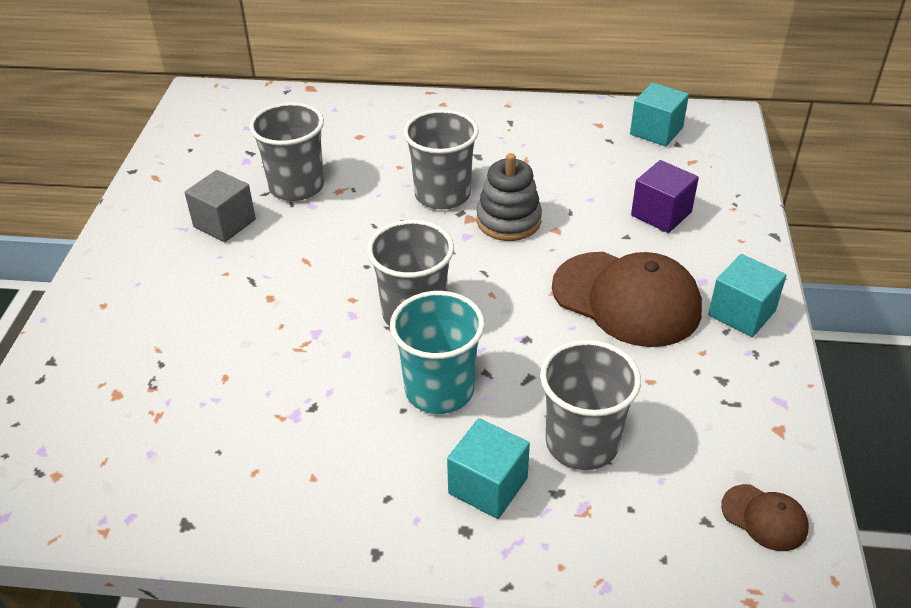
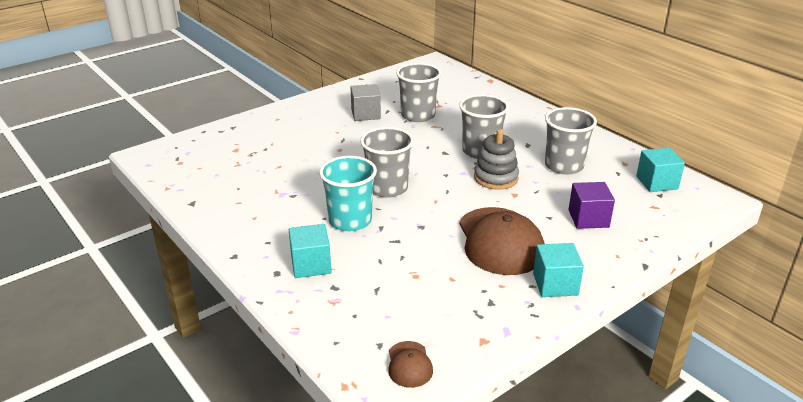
camera: 45 degrees right, 10 degrees down
(582, 443) = (376, 278): grey cup -> grey cup (564, 166)

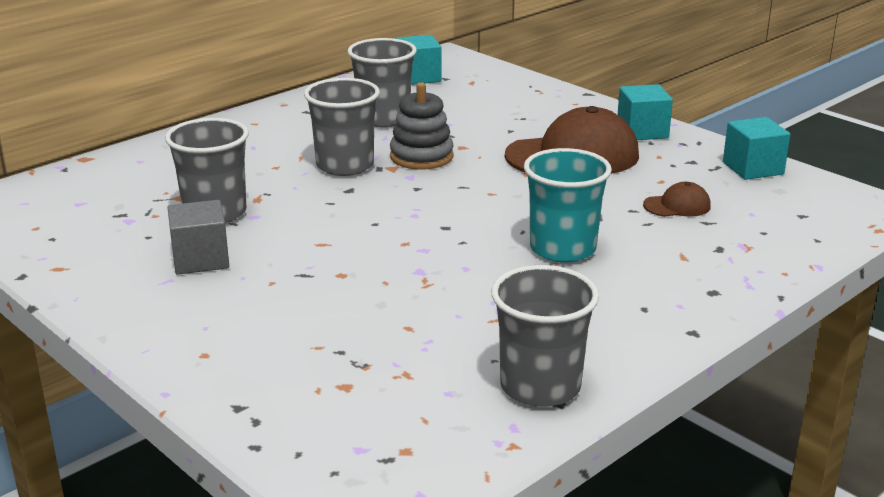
camera: 95 degrees left, 5 degrees down
(311, 265) = (682, 268): turquoise cube -> turquoise cube (753, 168)
(387, 188) = (465, 227): grey cup -> grey cup (540, 386)
(409, 364) = (820, 198): brown cap -> brown cap (677, 206)
(588, 219) = (507, 112): purple cube -> none

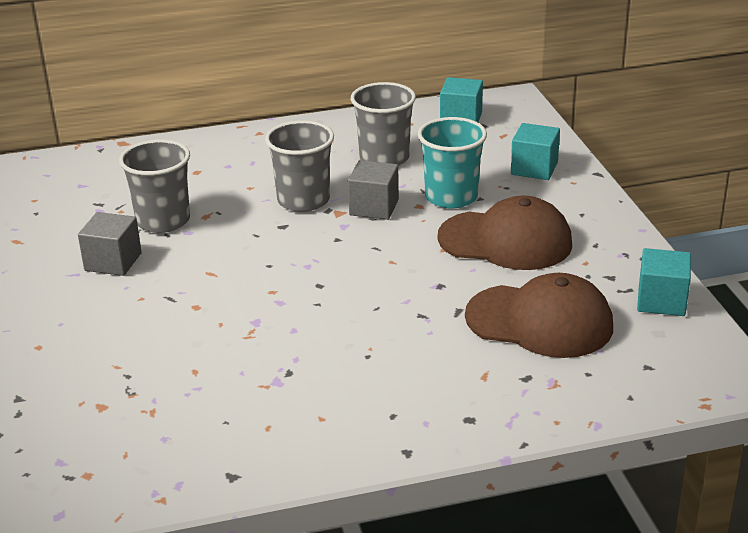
camera: 30 degrees right, 5 degrees up
(421, 157) = (374, 207): grey stacking toy -> grey cube
(540, 386) = (233, 457): grey cup -> none
(562, 249) = (390, 335): turquoise cup -> turquoise cup (451, 197)
(642, 131) = (601, 230): turquoise cube -> turquoise cube (534, 168)
(677, 206) = (540, 321): brown cap -> brown cap, size x2.19

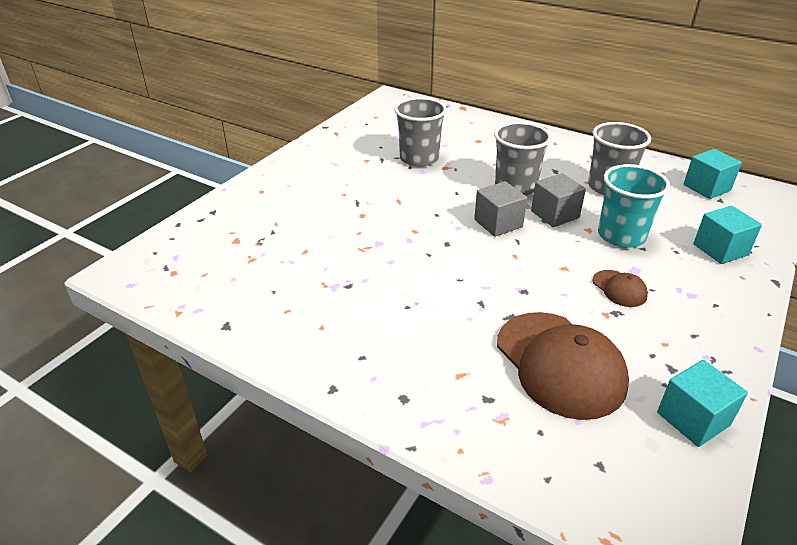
camera: 45 degrees right, 5 degrees up
(113, 262) = (361, 167): grey cube -> grey cube (498, 223)
(505, 241) = (619, 288): brown cap -> brown cap, size x0.46

